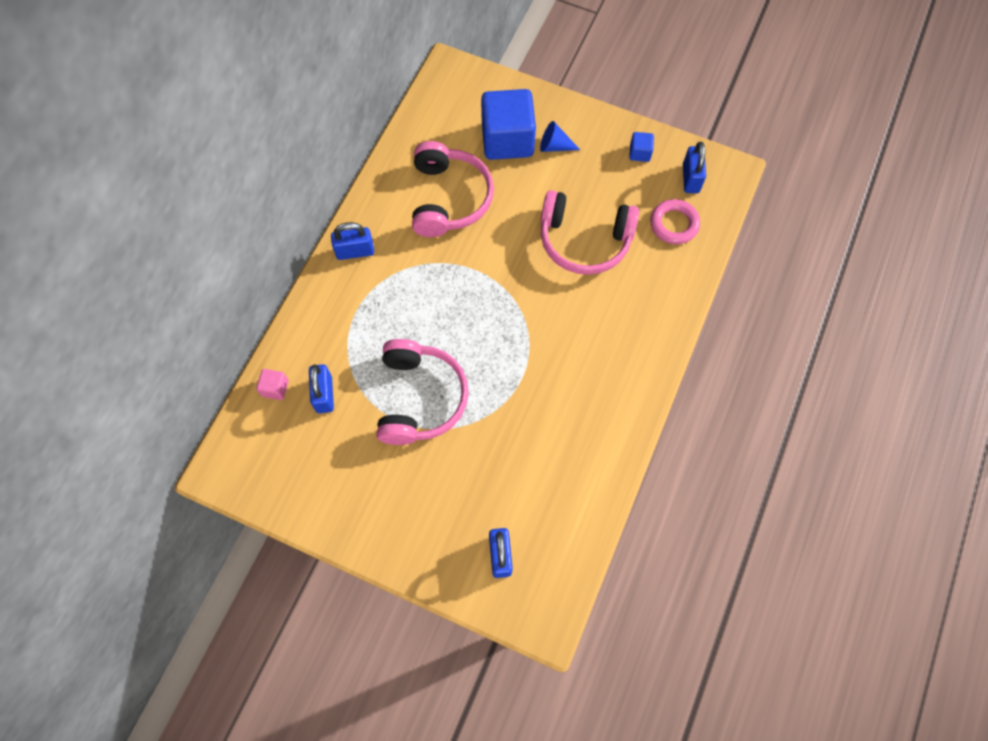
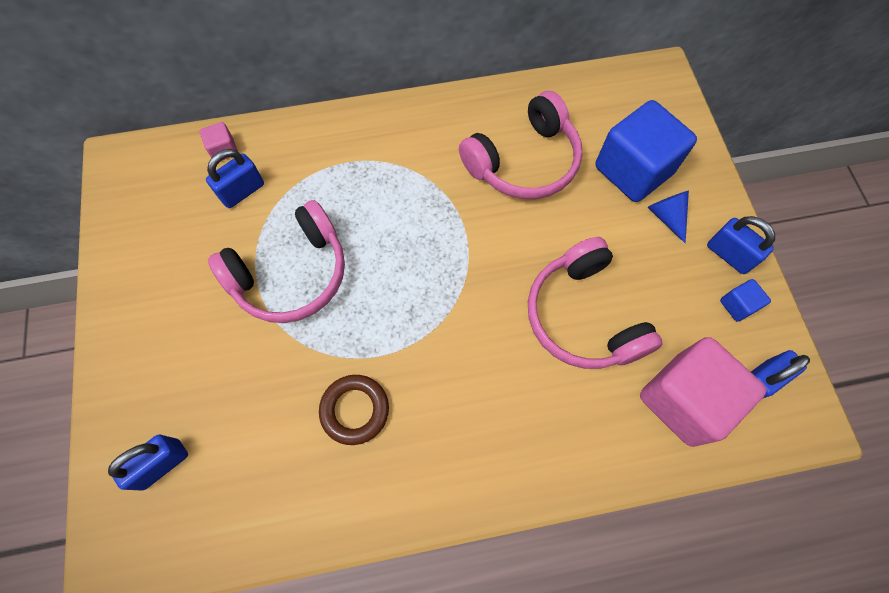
camera: 55 degrees right, 0 degrees up
(355, 251) = (405, 122): blue padlock -> blue padlock (729, 255)
(549, 413) = (355, 410): none -> brown ring
(674, 224) = (684, 399): pink ring -> pink cube

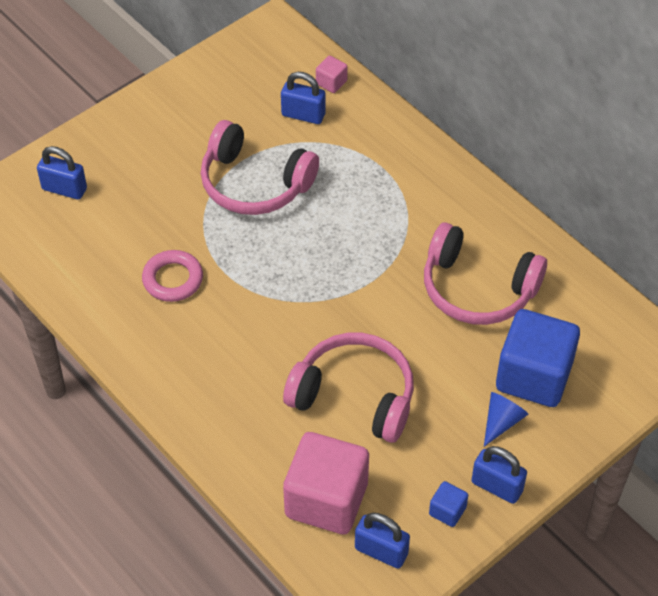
camera: 60 degrees right, 15 degrees down
(355, 410) = (173, 279): brown ring -> pink ring
(583, 316) = (354, 396): pink headphones -> pink headphones turned 75 degrees clockwise
(729, 255) = (497, 486): blue padlock -> blue padlock turned 75 degrees counterclockwise

